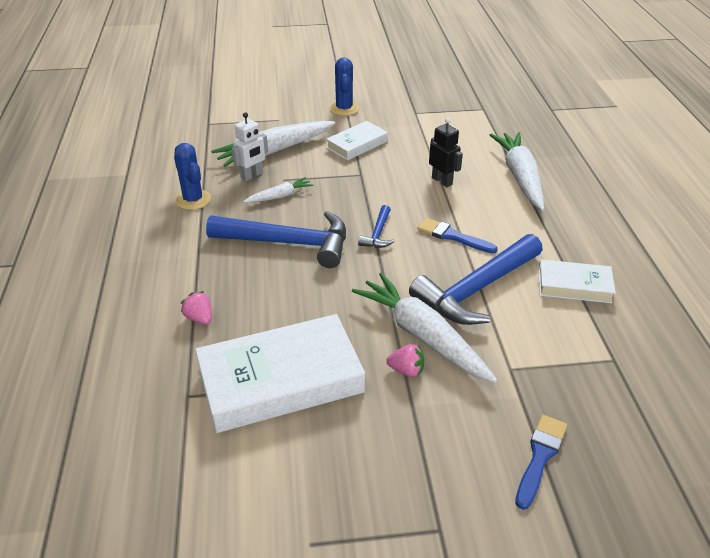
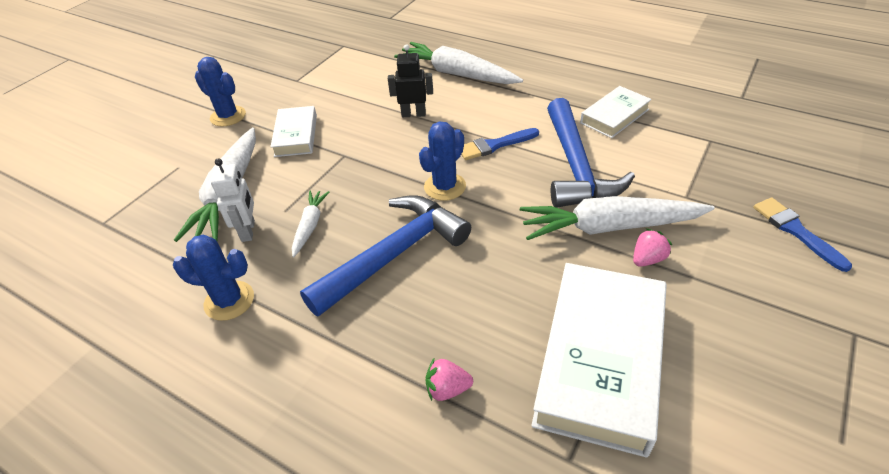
camera: 50 degrees left, 5 degrees up
(378, 234) = (445, 187): blue hammer -> blue cactus

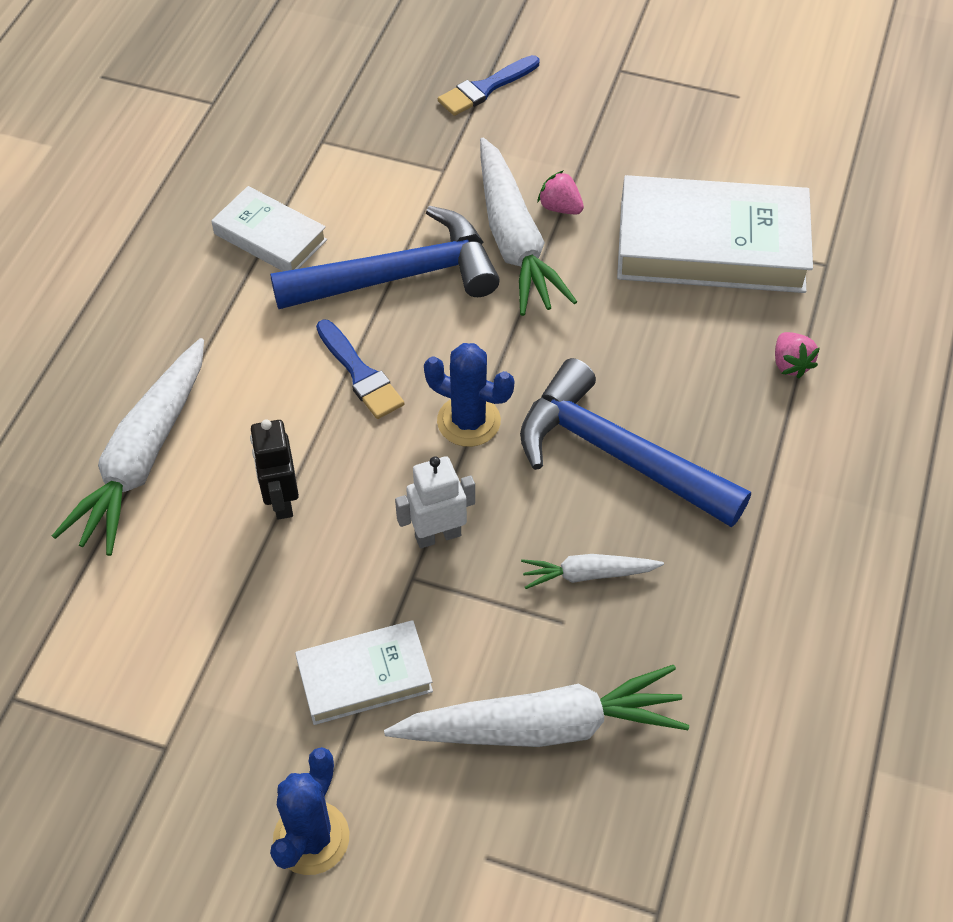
camera: 105 degrees left, 10 degrees up
(229, 301) = (750, 627): blue cactus -> none
(248, 231) = (618, 658): white robot -> white robot (437, 535)

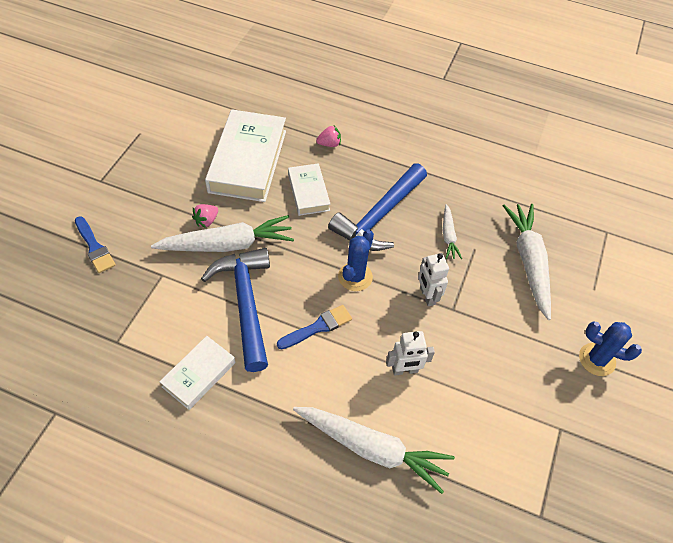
camera: 90 degrees left, 0 degrees up
(281, 500) = (405, 370): black robot -> white robot
(364, 677) = (510, 333): white book -> white book (308, 192)

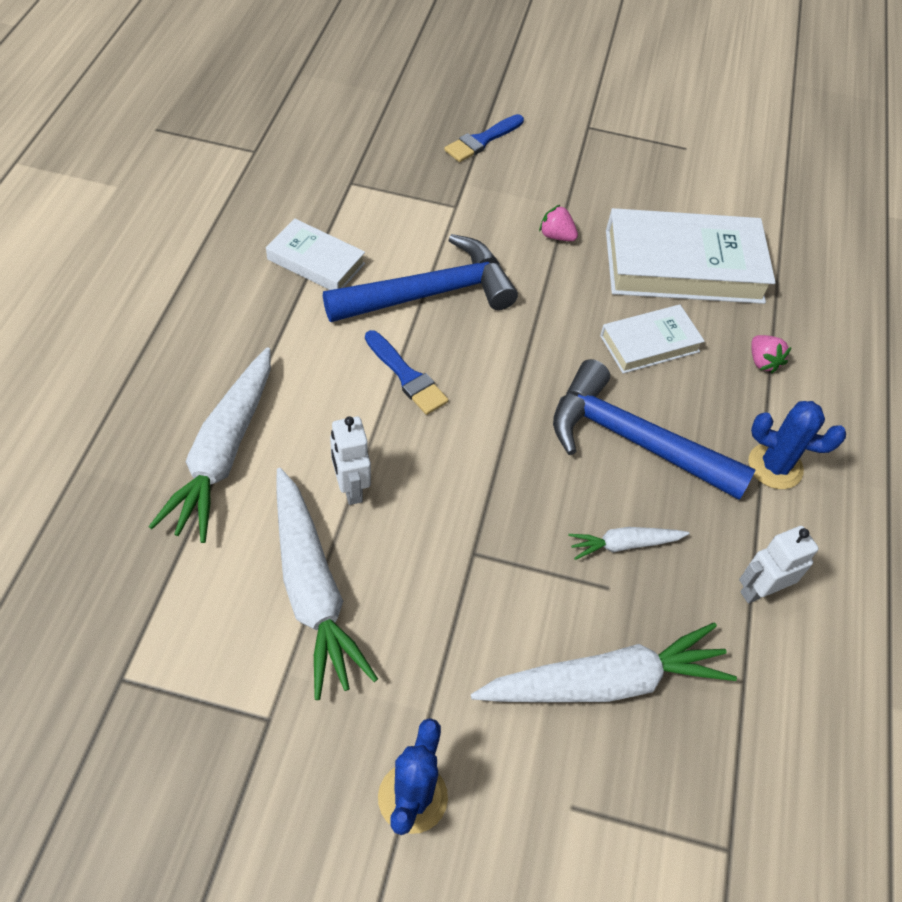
camera: 80 degrees right, 0 degrees up
(228, 244) = (522, 263): white carrot -> white carrot (312, 590)
(355, 277) = (504, 415): blue cactus -> blue cactus (775, 466)
(427, 296) = (491, 514): white robot -> white robot (759, 590)

